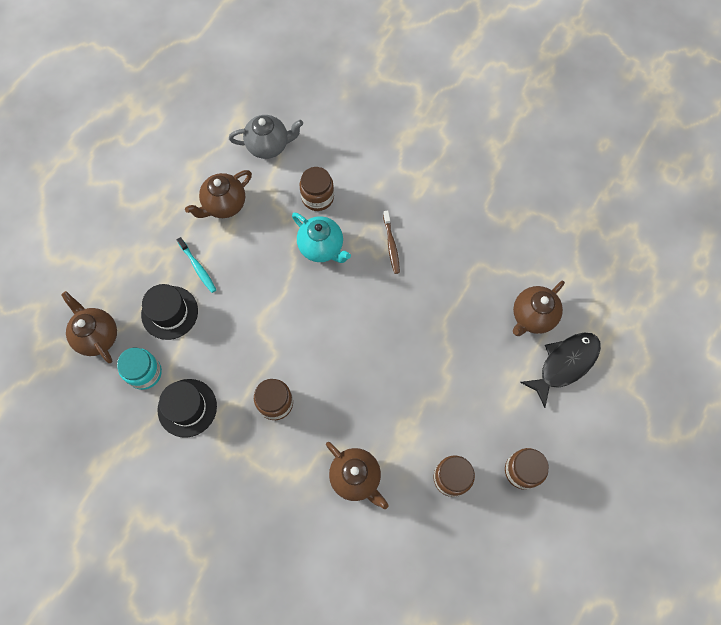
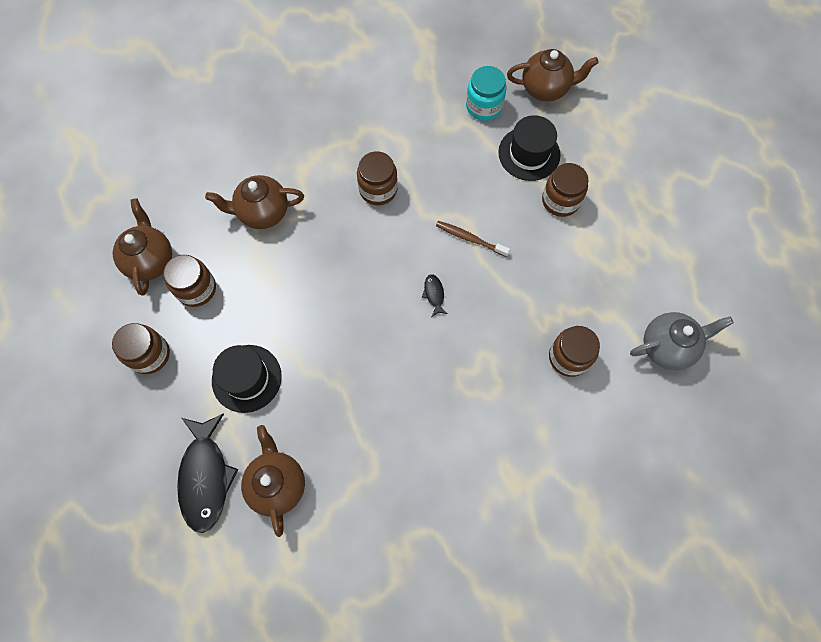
camera: 125 degrees right, 0 degrees up
(187, 408) = (427, 121): black hat -> black hat (246, 378)
(198, 267) = (560, 200): turquoise toothbrush -> brown jar
(224, 205) = (618, 262): brown teapot -> brown teapot (151, 260)
(268, 146) = (667, 347): grey teapot -> grey teapot turned 135 degrees counterclockwise
(322, 247) = (506, 324): turquoise teapot -> none
(333, 306) = (434, 294): none -> black fish
(391, 245) = (461, 395): brown toothbrush -> brown toothbrush (470, 238)

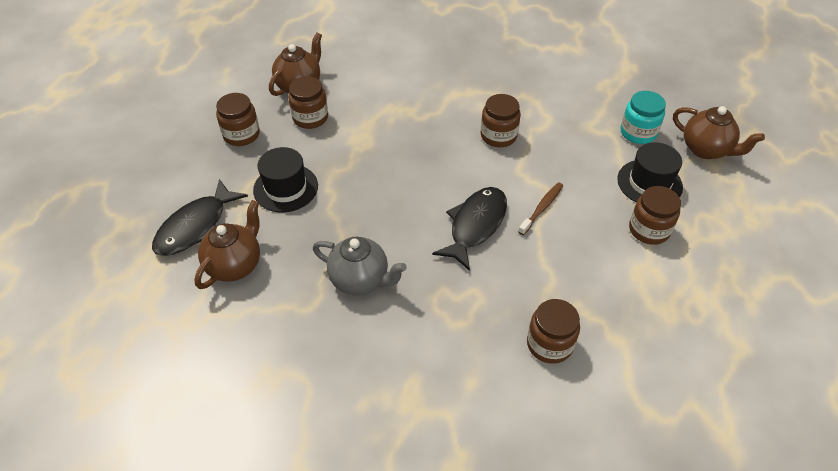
camera: 40 degrees right, 20 degrees down
(263, 212) = (400, 102): brown teapot -> none
(434, 294) = (475, 225): black fish -> black fish, size x2.37
(470, 238) = (542, 208): brown toothbrush -> brown toothbrush turned 60 degrees clockwise
(667, 347) = (655, 402): grey teapot -> grey teapot (360, 280)

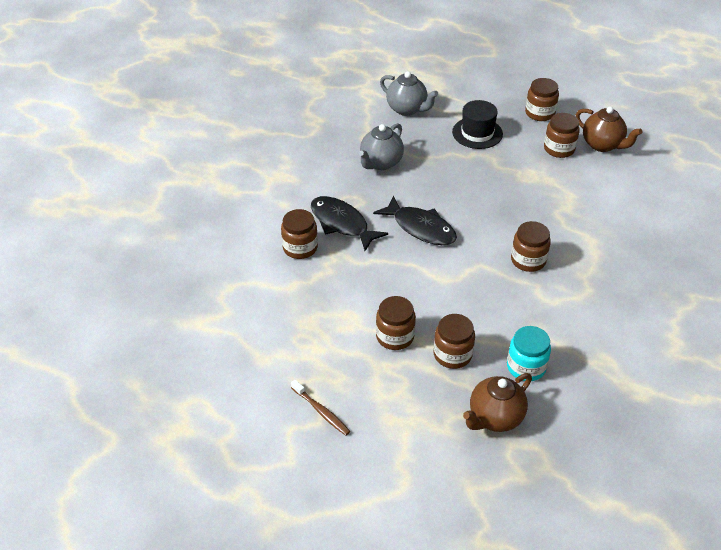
camera: 100 degrees right, 5 degrees down
(195, 226) = (445, 93): black fish -> black fish (342, 223)
(235, 265) = (407, 109): brown teapot -> grey teapot
(542, 208) = (433, 271): brown toothbrush -> brown toothbrush (321, 411)
(649, 183) = (452, 354): black hat -> brown jar

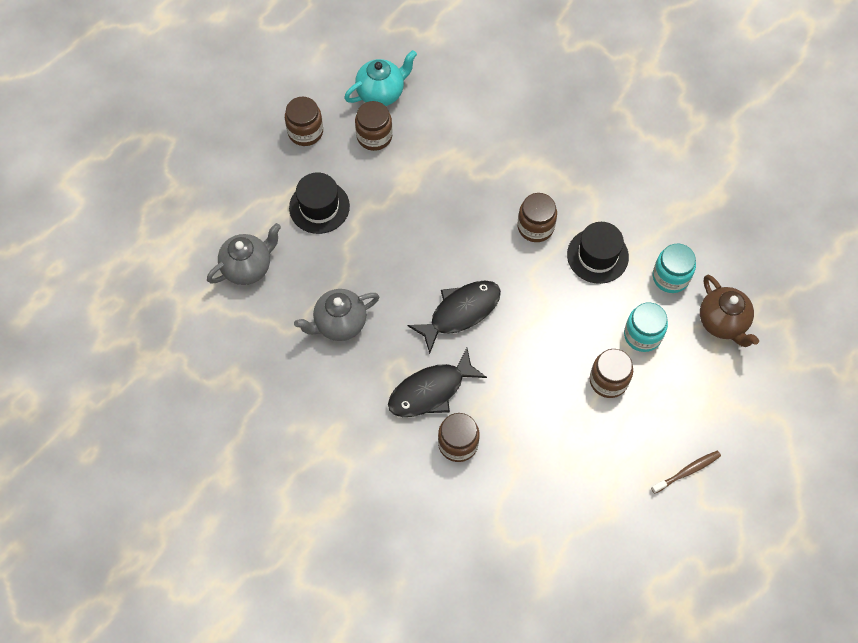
camera: 75 degrees left, 20 degrees up
(380, 163) = (339, 324): grey teapot -> grey teapot turned 105 degrees clockwise
(452, 354) = (642, 335): brown jar -> turquoise jar
(521, 308) = (597, 256): none -> black hat
(602, 145) = (381, 93): brown teapot -> turquoise teapot

